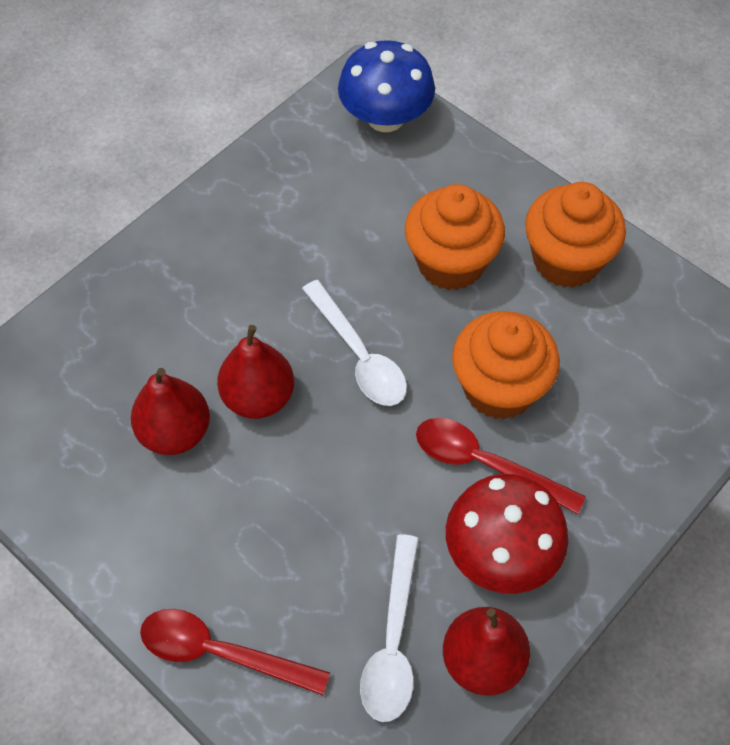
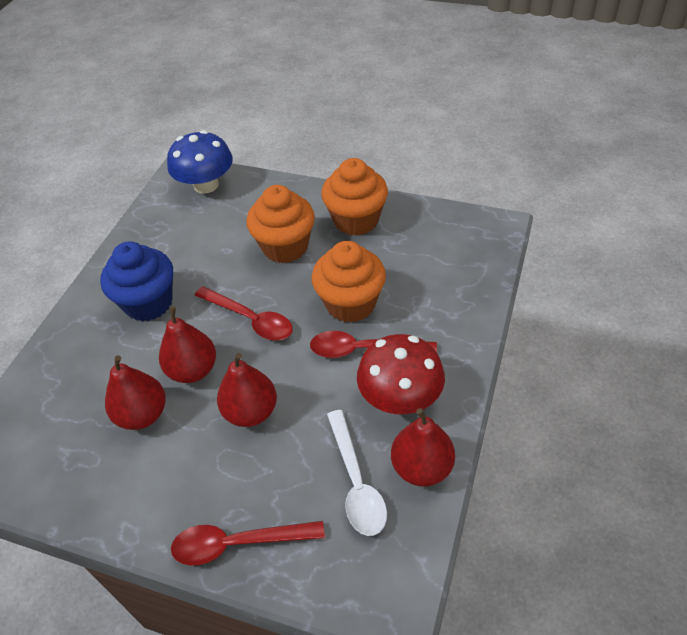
camera: 20 degrees left, 10 degrees down
(241, 274) = (148, 303): none -> blue cupcake
(305, 488) = (251, 412): none -> red pear
(359, 355) = (250, 319): white spoon -> red spoon

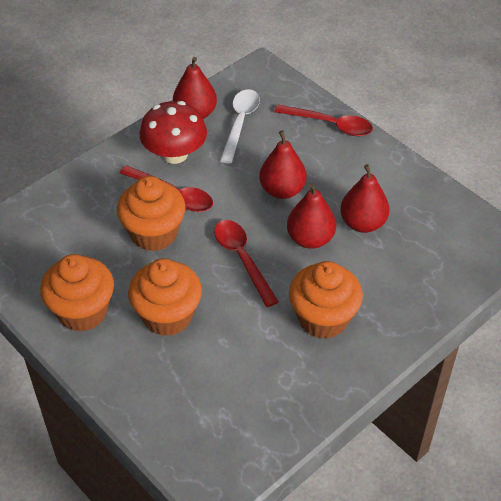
camera: 155 degrees left, 0 degrees up
(148, 303) = (323, 318): blue cupcake -> orange cupcake
(206, 185) = (197, 446): blue mushroom -> none

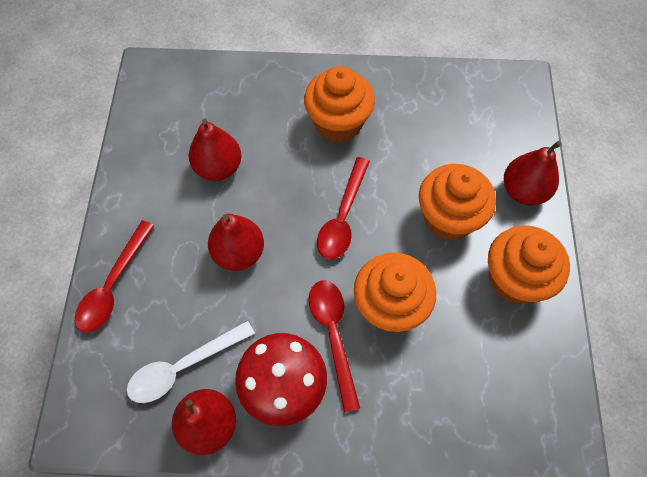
camera: 135 degrees left, 15 degrees up
(310, 239) = (272, 189): red pear -> red pear (523, 191)
(330, 125) = (113, 285): red spoon -> red spoon turned 135 degrees counterclockwise

